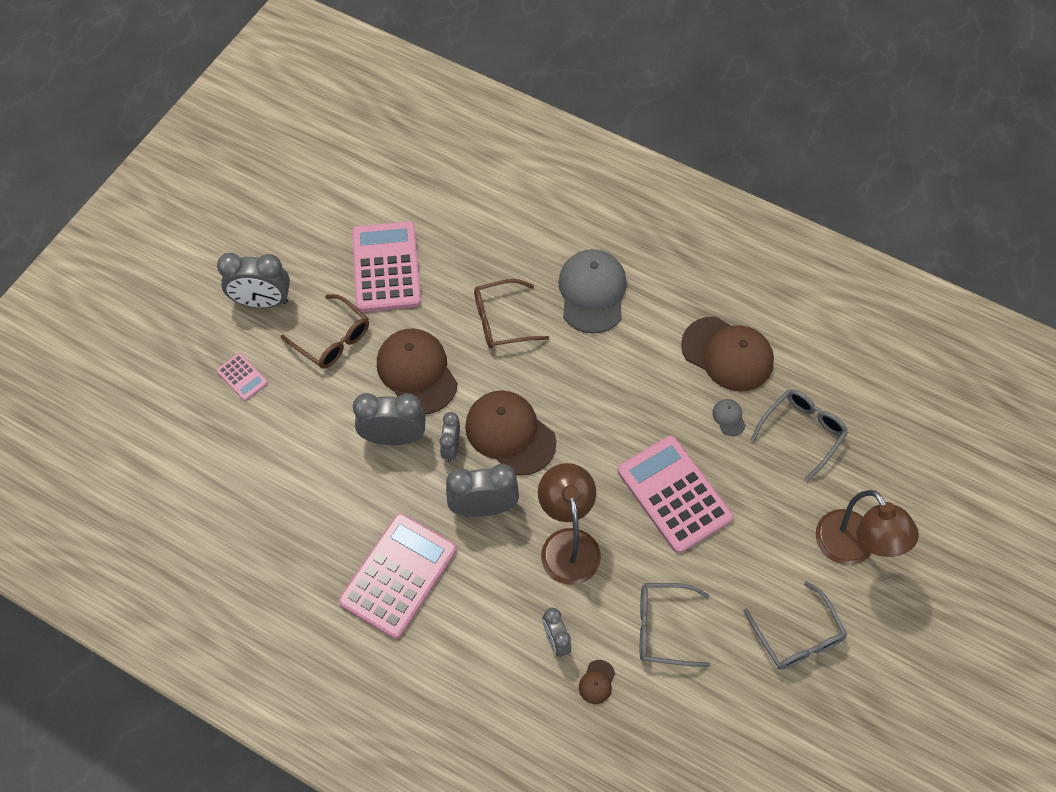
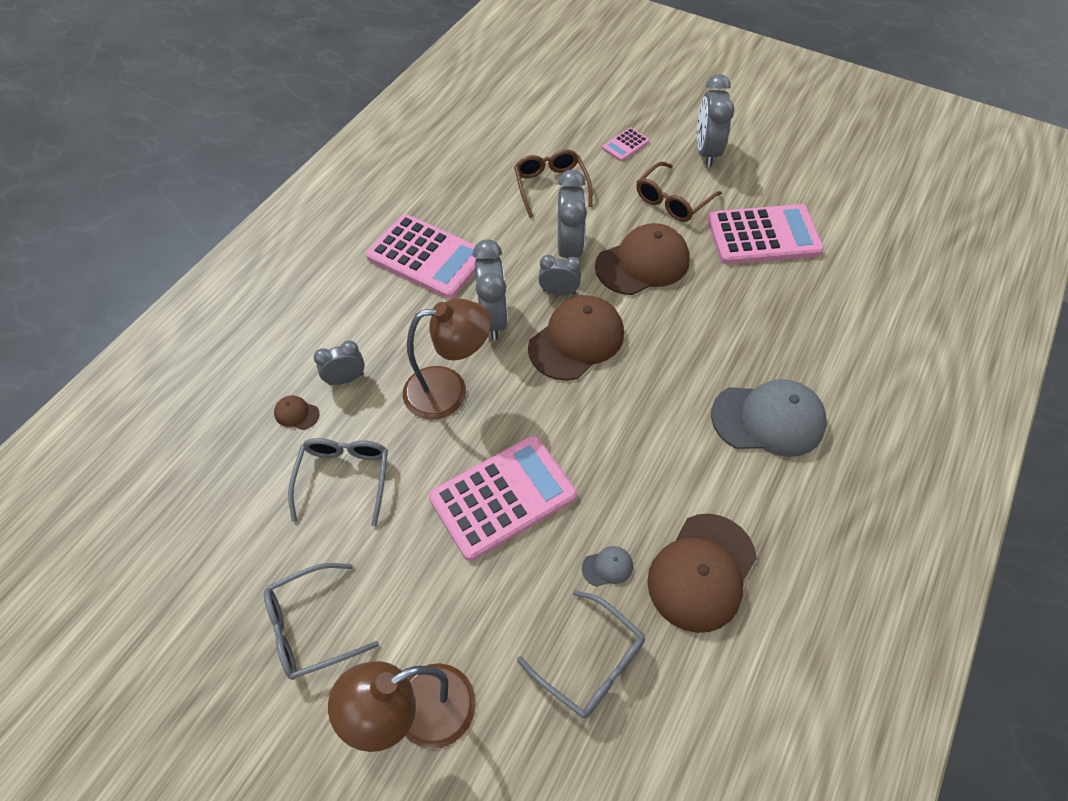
camera: 90 degrees right, 5 degrees down
(502, 321) = (714, 332): brown glasses -> brown glasses (551, 186)

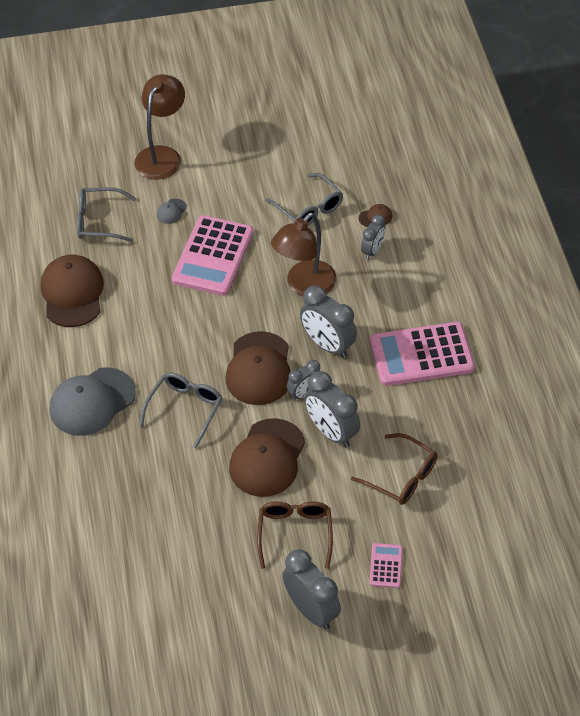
camera: 140 degrees right, 5 degrees down
(311, 627) = (247, 149): grey glasses -> grey glasses (185, 409)
(607, 567) = (125, 263): grey cap -> grey cap (171, 211)
(763, 236) = (196, 550): pink calculator -> none

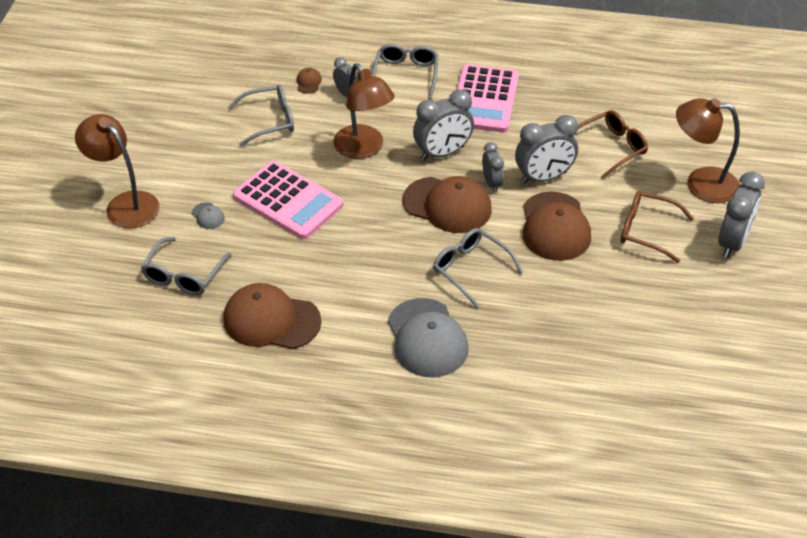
camera: 70 degrees left, 5 degrees down
(267, 458) = (555, 227): brown cap -> brown cap turned 45 degrees clockwise
(311, 610) = (732, 242): grey clock -> grey clock turned 135 degrees clockwise
(386, 566) = (701, 183): pink calculator -> brown lamp
(426, 284) = (406, 74): none -> grey glasses

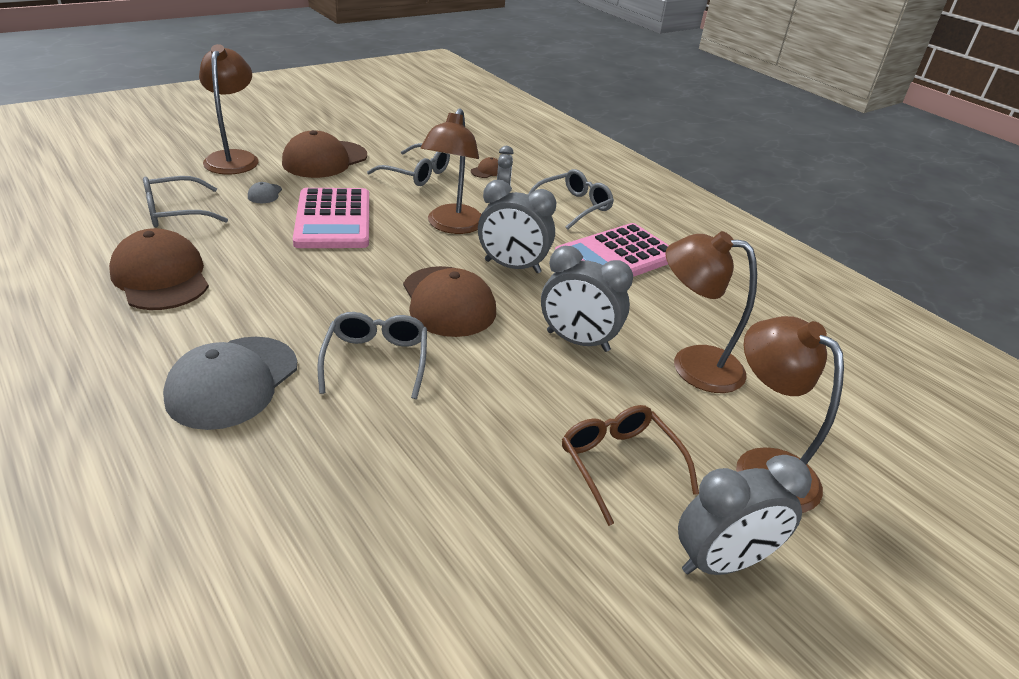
camera: 40 degrees right, 10 degrees down
(491, 183) = (518, 313): grey clock -> none
(555, 227) = (520, 386): brown cap -> brown cap (325, 160)
(611, 148) = (692, 365): brown glasses -> brown lamp

